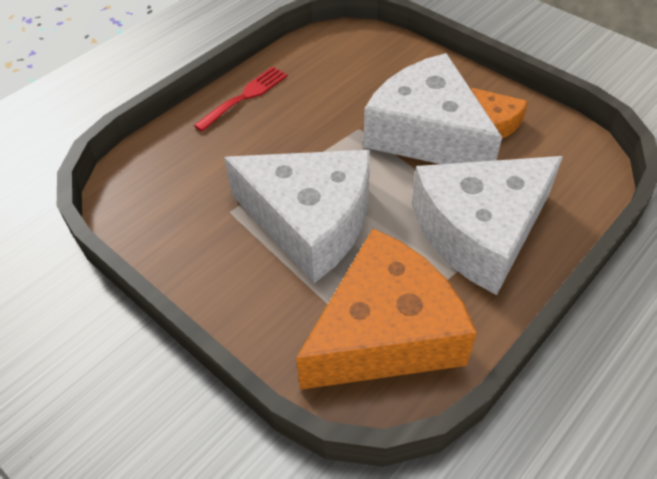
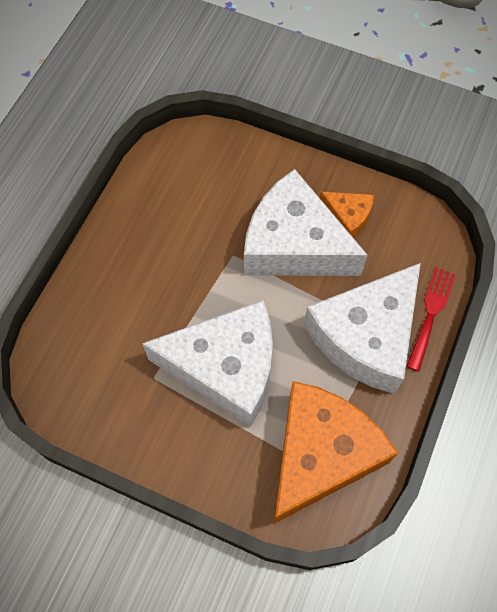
camera: 20 degrees left, 15 degrees up
(245, 96) = (116, 245): red fork -> red fork (430, 314)

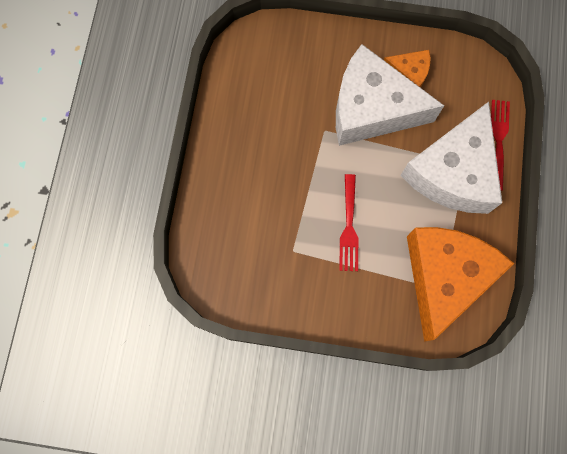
camera: 15 degrees left, 10 degrees up
(226, 368) = (349, 227): white cheese -> red fork

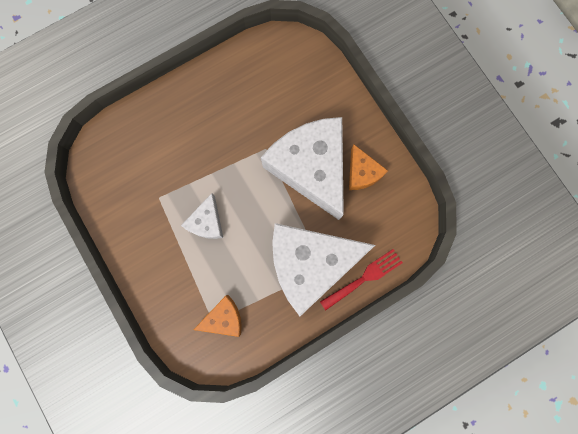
camera: 50 degrees right, 5 degrees up
(349, 227) = (207, 222): red fork -> white cheese
(445, 277) = (224, 318): orange cheese -> orange cheese, size x0.46

